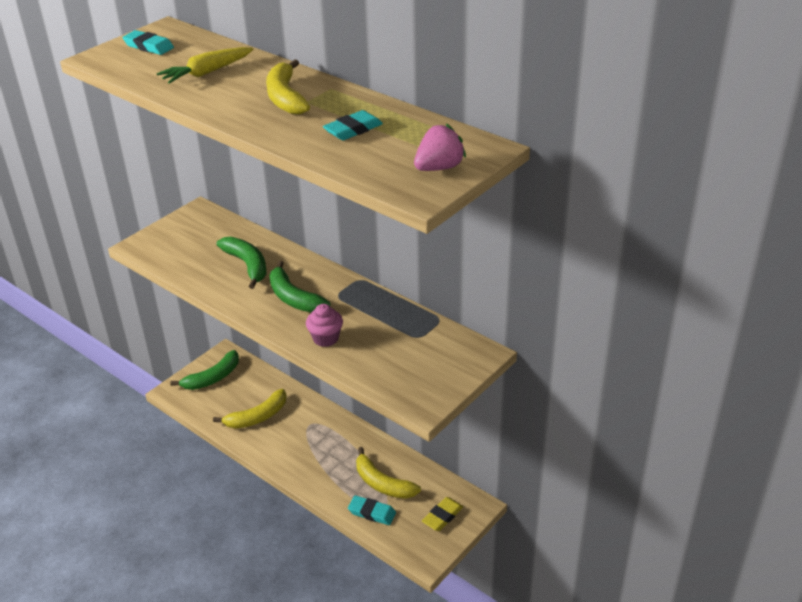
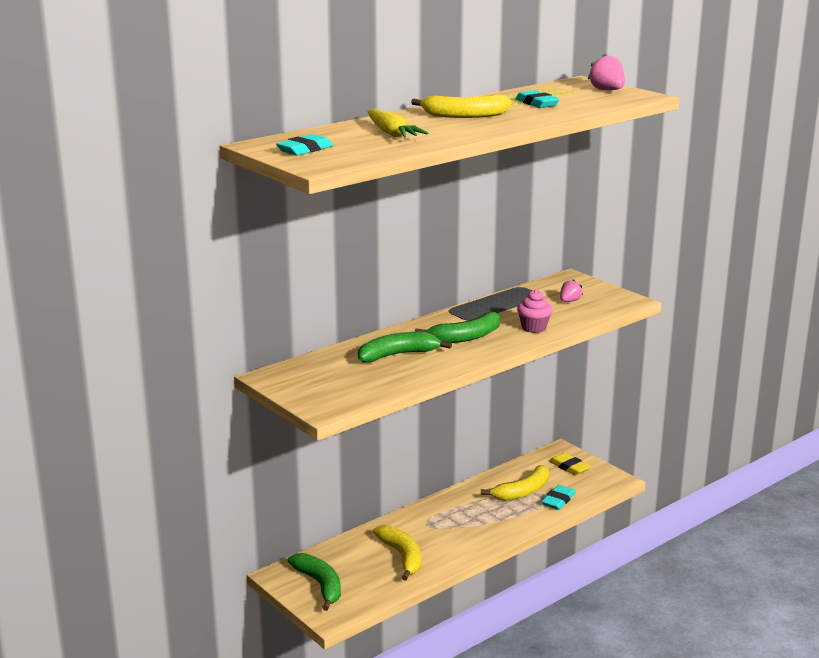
camera: 80 degrees left, 15 degrees down
(407, 358) = (569, 301): none -> pink strawberry

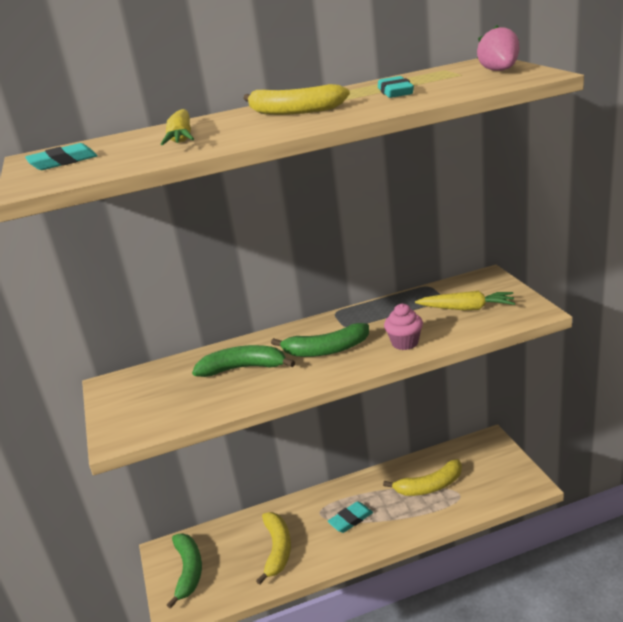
camera: 25 degrees right, 5 degrees up
(558, 500) = (460, 503): turquoise eraser -> turquoise eraser (350, 519)
(569, 301) = (467, 308): pink strawberry -> yellow carrot
(569, 467) = (490, 462): yellow eraser -> none

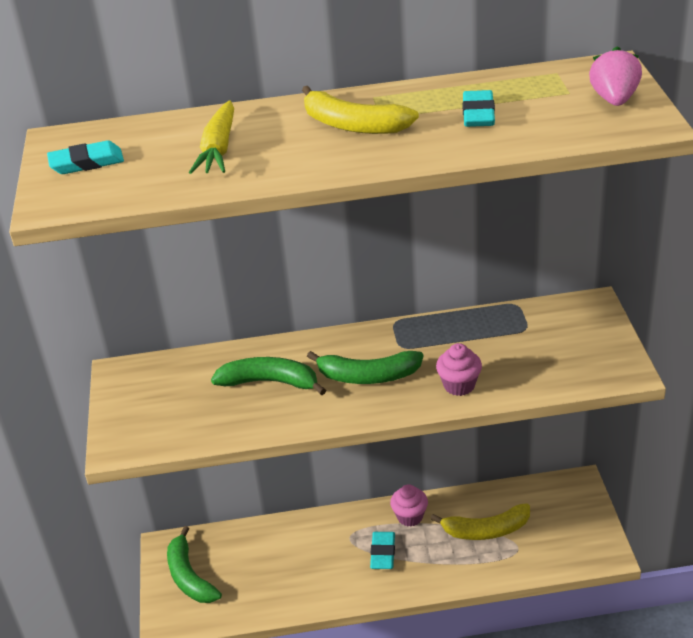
camera: 10 degrees right, 10 degrees up
(188, 571) = (189, 576): green banana -> green banana turned 150 degrees clockwise
(277, 549) = (292, 572): yellow banana -> none
(350, 519) = (383, 553): turquoise eraser -> turquoise eraser turned 60 degrees counterclockwise
(364, 488) = (410, 517): none -> pink cupcake
(467, 308) = (548, 349): yellow carrot -> none

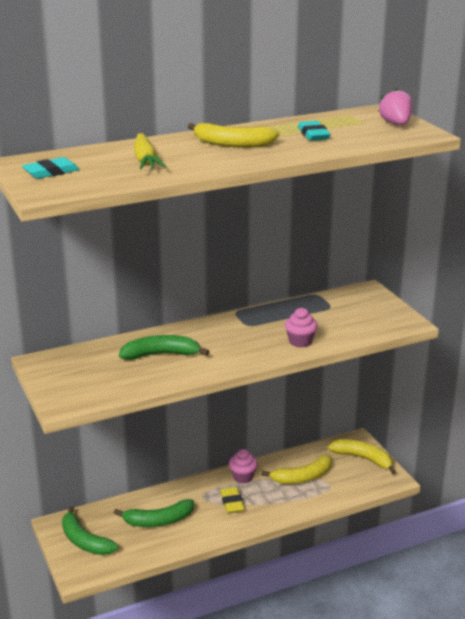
camera: 20 degrees left, 10 degrees down
(368, 376) = (232, 343): green banana -> green banana (158, 521)
(383, 553) = (232, 502): turquoise eraser -> yellow eraser
(577, 514) = (363, 458): none -> yellow banana

